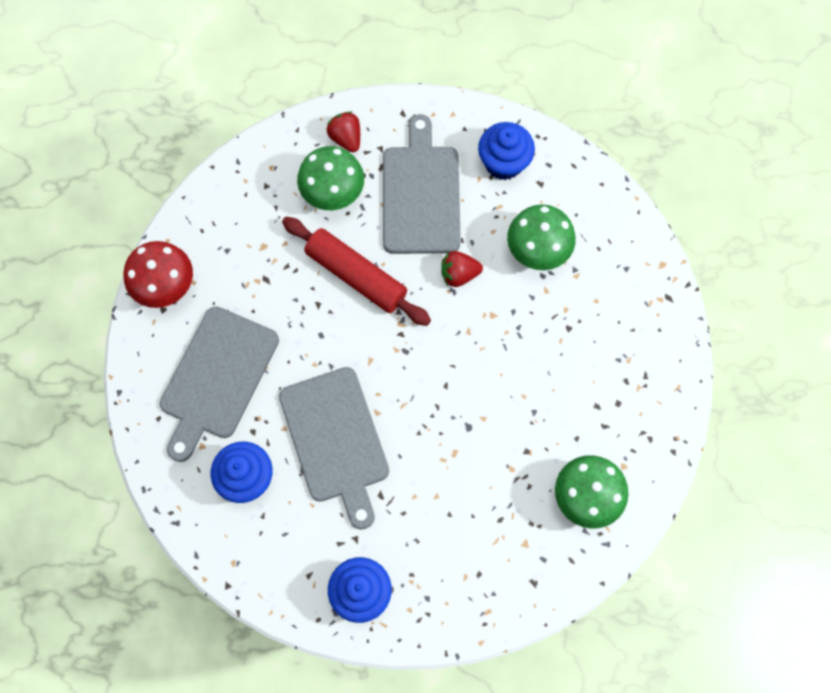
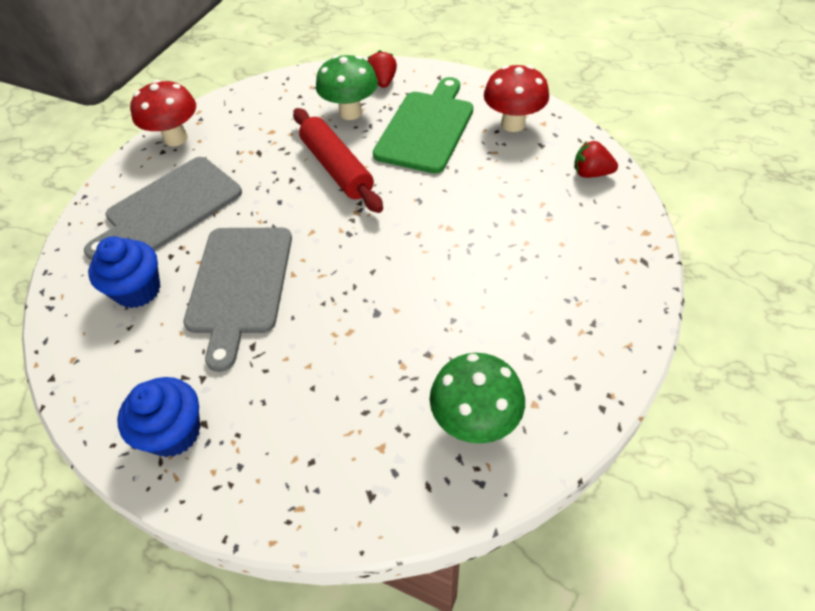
camera: 25 degrees right, 20 degrees down
(421, 194) = (426, 128): grey cutting board -> green cutting board
(459, 274) = (431, 190): red strawberry -> red strawberry (591, 173)
(503, 163) = (513, 124): blue cupcake -> red mushroom
(537, 251) = (516, 191): green mushroom -> none

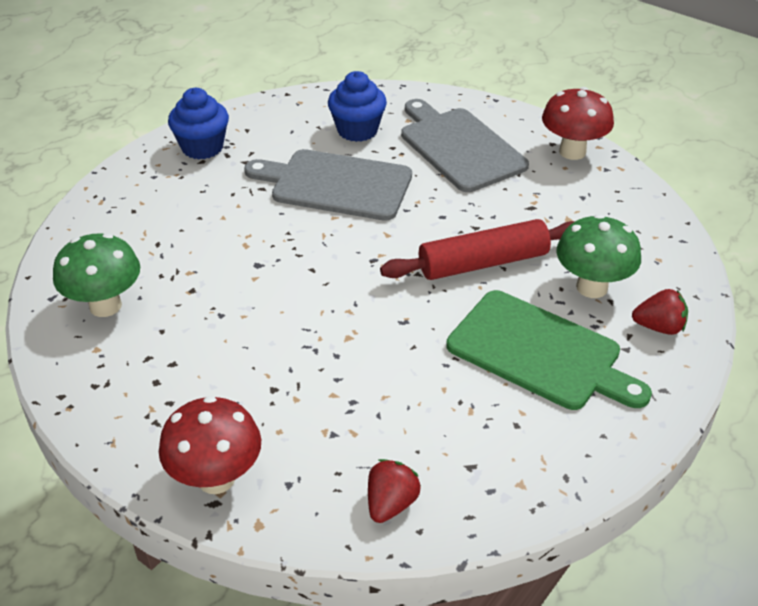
camera: 100 degrees right, 10 degrees down
(513, 124) = (526, 446): red mushroom -> red mushroom (216, 478)

